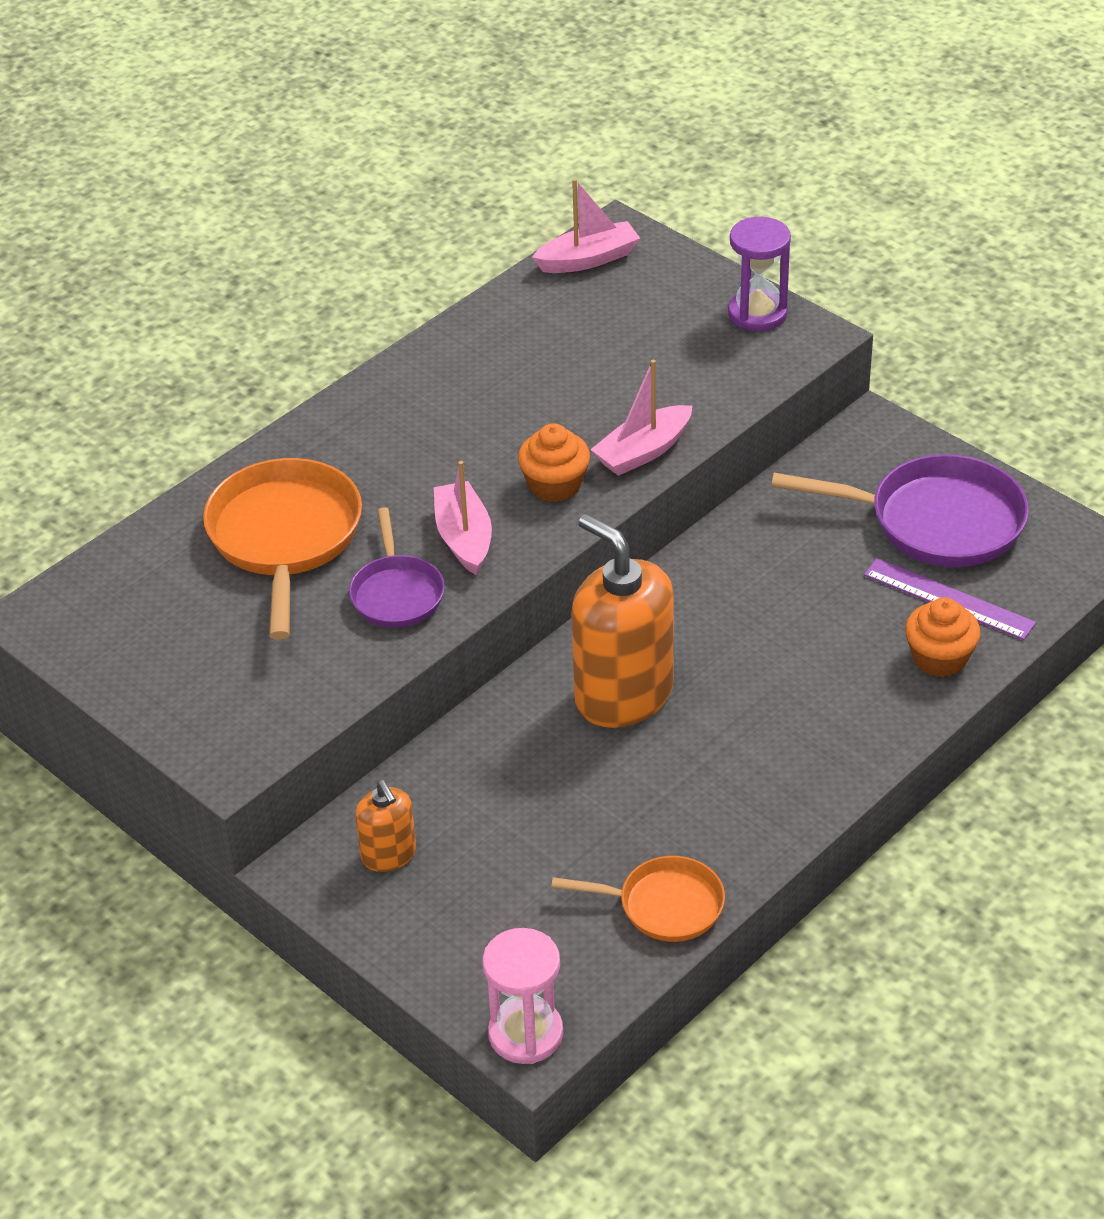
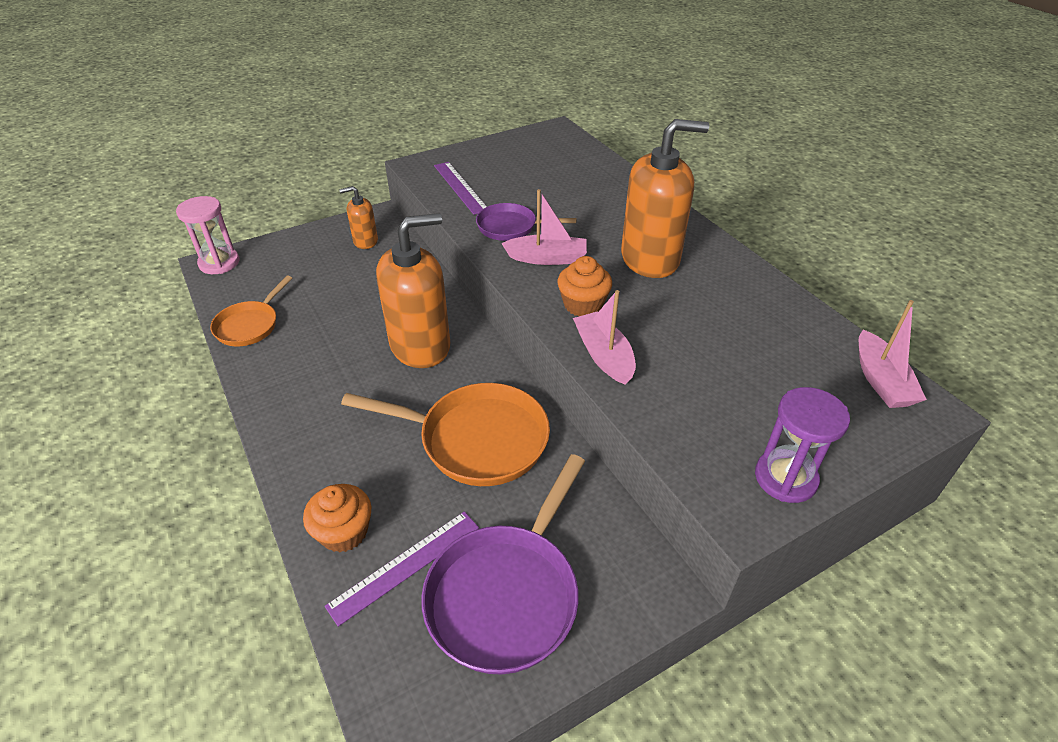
camera: 105 degrees right, 0 degrees up
(285, 538) = (580, 198): orange pan -> orange pan (476, 440)
(293, 684) = (460, 187): none -> purple ruler
(427, 443) = (650, 259): none -> orange soap dispenser

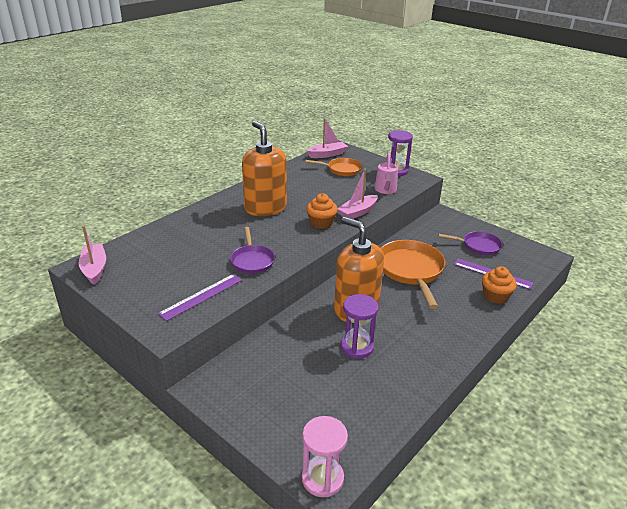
camera: 110 degrees left, 10 degrees down
(249, 325) = (389, 406): orange pan -> orange pan (342, 169)
(352, 327) = (357, 347): none -> purple hourglass
(365, 241) = (246, 380): orange soap dispenser -> none
(507, 594) = (478, 246): purple pan -> purple pan, size x0.59
(547, 258) = (282, 241): pink boat -> pink boat (94, 269)
(685, 424) = (385, 190): none -> pink watering can

